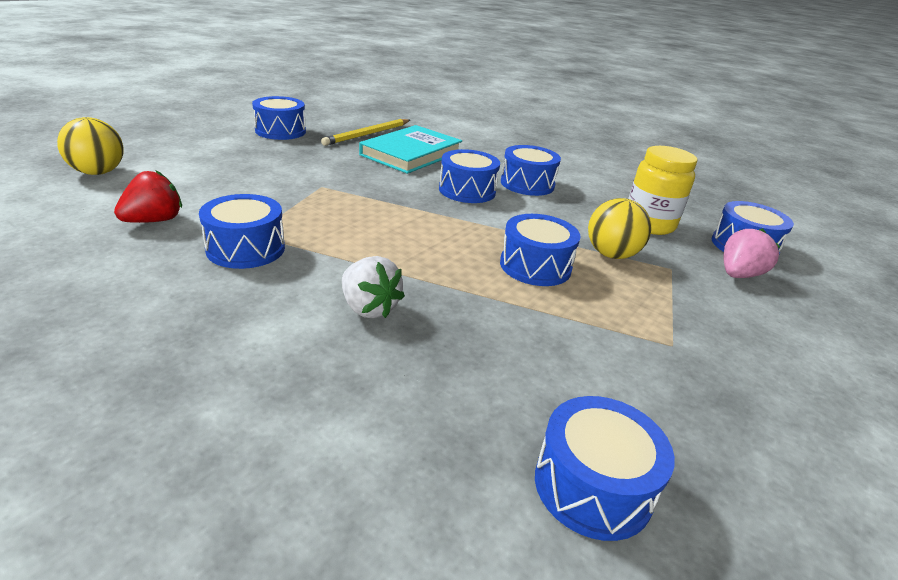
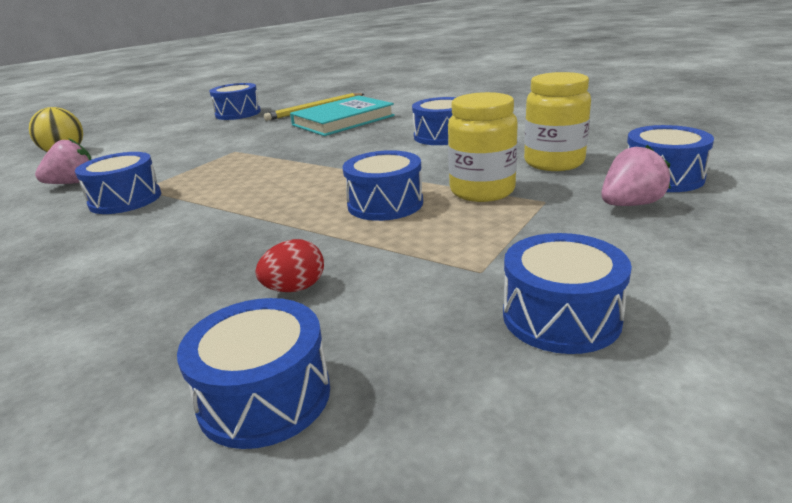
camera: 20 degrees right, 5 degrees down
(154, 221) = (73, 183): red strawberry -> pink strawberry
(369, 308) = (187, 241): white strawberry -> none
(467, 190) = (372, 145): blue drum -> blue drum (561, 317)
(527, 366) = (295, 288): none -> red egg
(611, 254) = (482, 191): yellow ball -> yellow jar

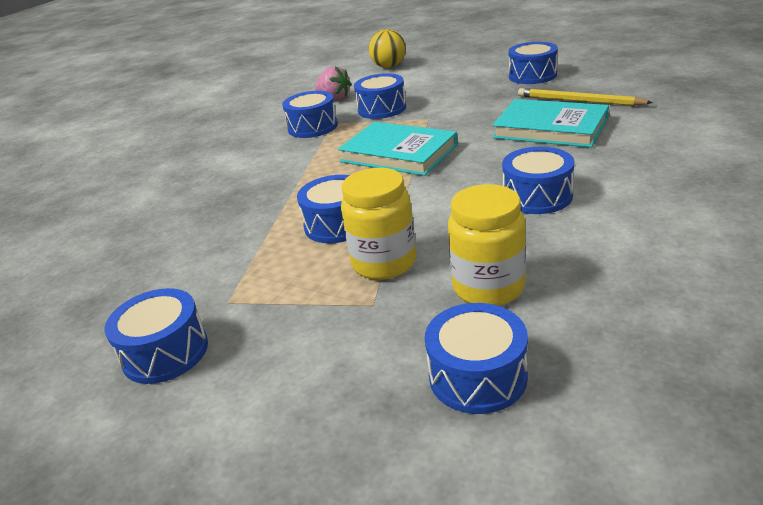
camera: 70 degrees right, 5 degrees up
(264, 396) = (92, 270): blue drum -> blue drum (382, 109)
(283, 168) = (398, 153): none -> turquoise book
(295, 288) = (197, 237): red egg -> none
(630, 204) = (382, 360): pink strawberry -> none

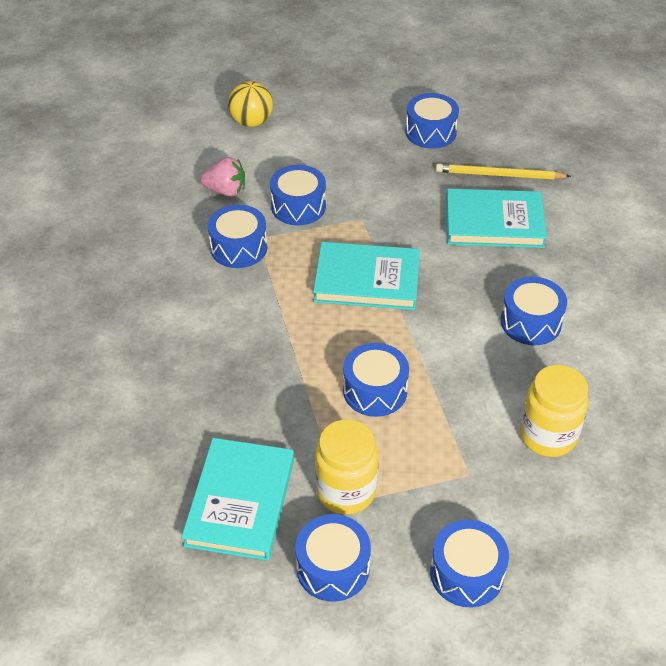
camera: 30 degrees left, 15 degrees up
(144, 282) = (240, 502): none -> turquoise book
(384, 263) = (449, 428): yellow jar -> yellow jar (346, 491)
(477, 376) = (586, 519): blue drum -> blue drum (466, 573)

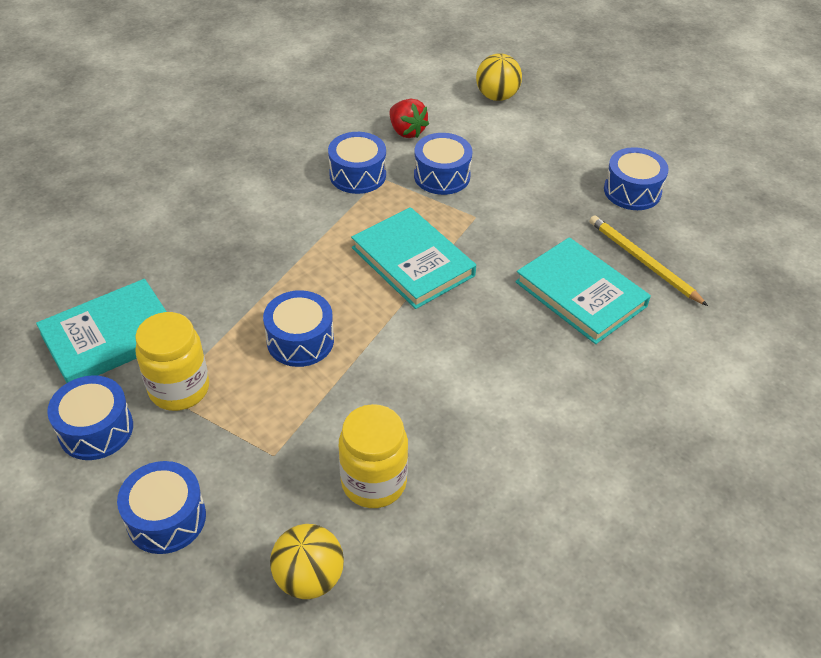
camera: 45 degrees right, 0 degrees up
(226, 191) = (406, 131): pink strawberry -> red strawberry
(530, 322) = (493, 390): blue drum -> none
(595, 522) = (309, 578): none -> yellow ball

